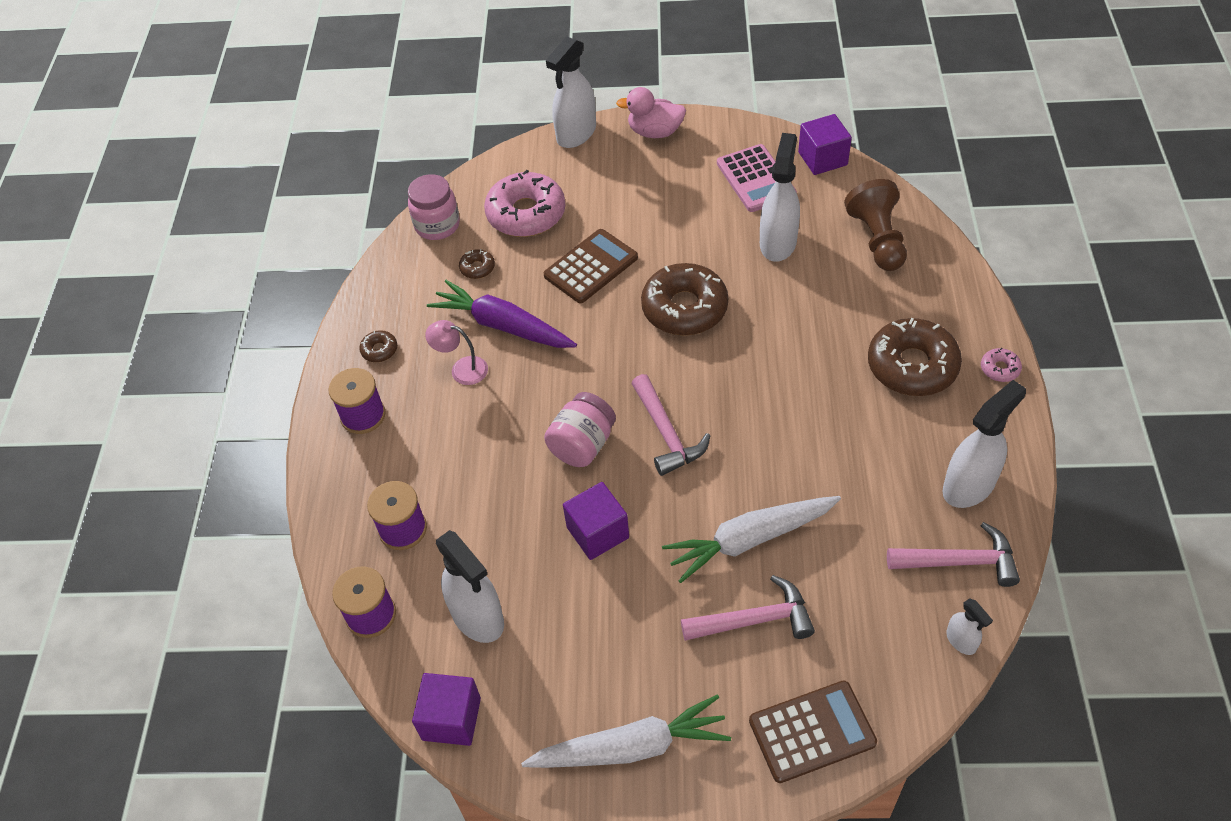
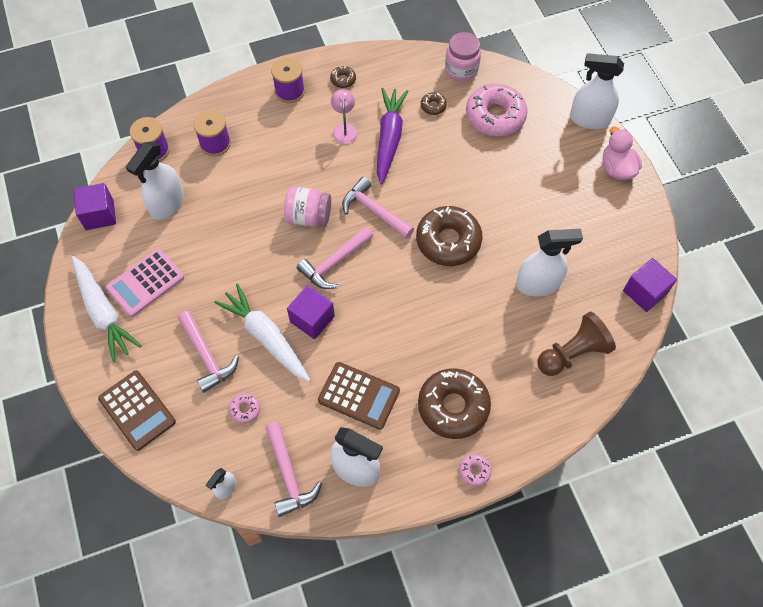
camera: 65 degrees right, 10 degrees up
(591, 267) = (462, 171): brown calculator -> brown calculator (359, 395)
(597, 532) = (244, 247): purple cube -> purple cube (312, 319)
(606, 371) = (374, 211): none -> pink hammer
(756, 179) = (599, 251): pink calculator -> pink calculator (145, 283)
(851, 591) = (245, 409): none -> pink donut

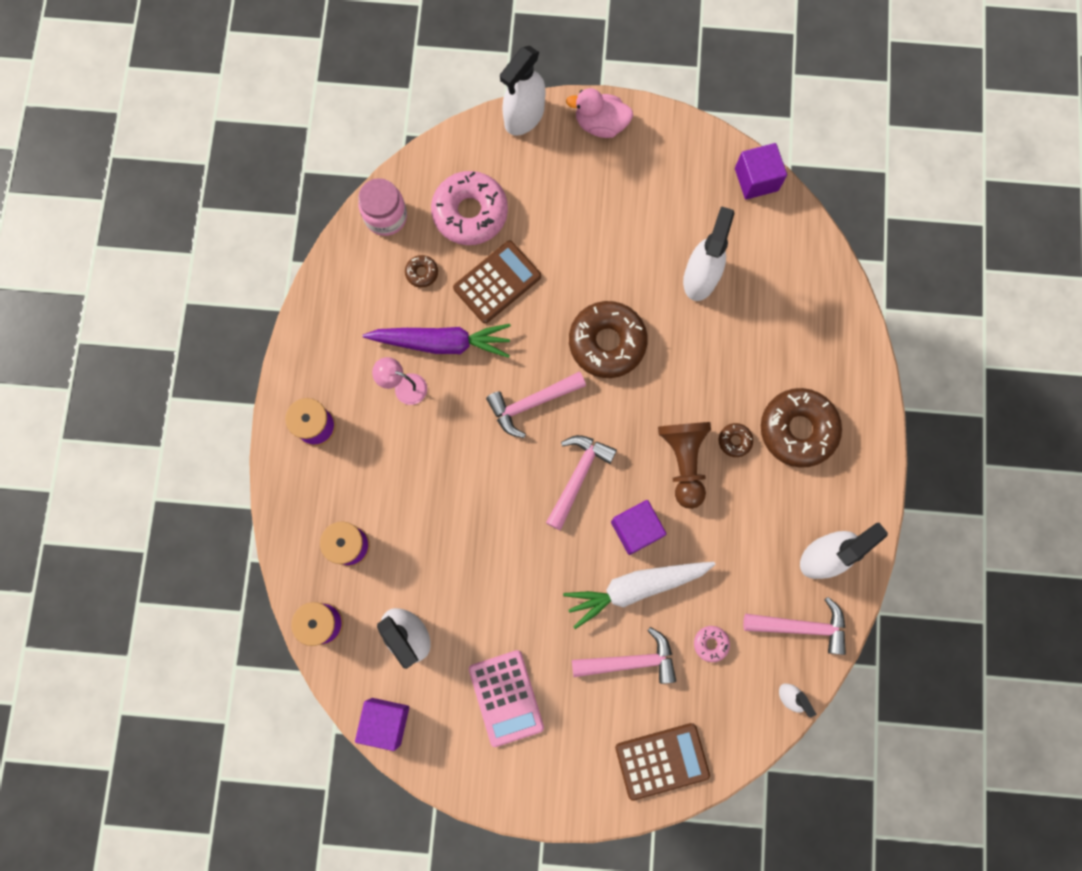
camera: 65 degrees left, 15 degrees up
(104, 312) = (523, 759): white carrot -> none
(308, 217) = (505, 479): pink jar -> none
(334, 263) = (578, 476): pink hammer -> pink hammer turned 135 degrees counterclockwise
(343, 80) = (330, 357): brown donut -> brown donut (734, 441)
(359, 395) = (745, 518): brown calculator -> brown calculator (497, 282)
(389, 138) = (442, 342): purple carrot -> purple carrot turned 150 degrees clockwise
(474, 471) = (872, 442): pink donut -> none
(573, 353) = (791, 285): brown pawn -> brown pawn (684, 461)

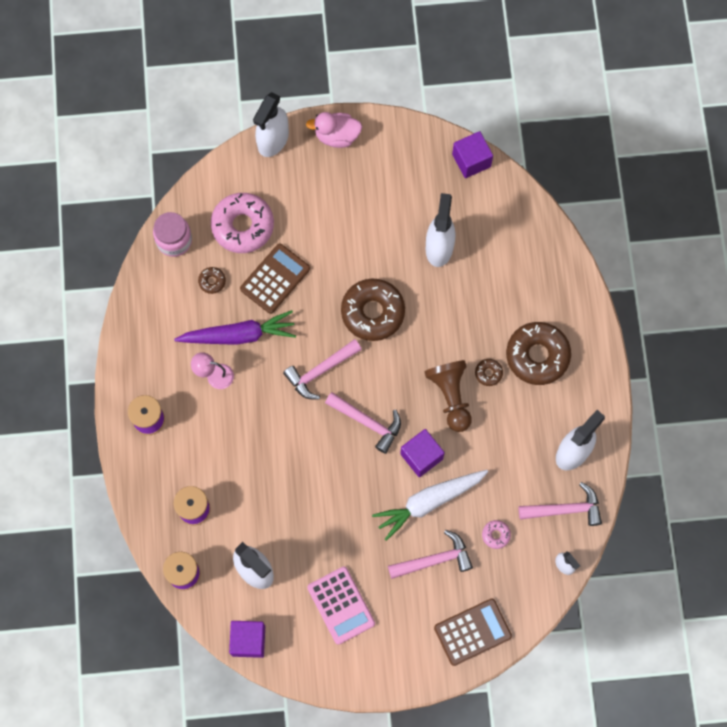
camera: 10 degrees left, 5 degrees down
(578, 476) = (368, 422): pink hammer -> pink hammer turned 105 degrees clockwise

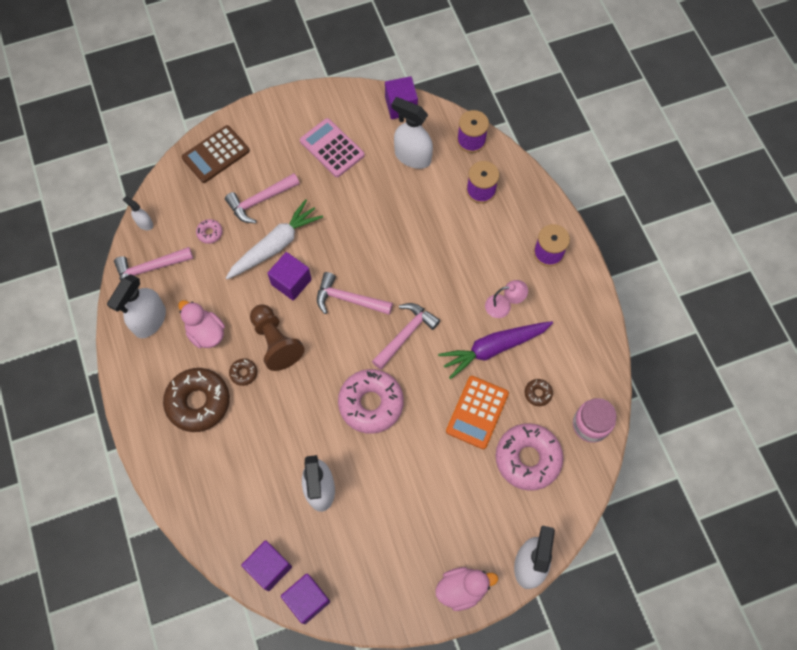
camera: 165 degrees right, 5 degrees down
(275, 279) = (477, 412): brown calculator -> orange calculator
(373, 312) = (371, 403): brown donut -> pink donut
(499, 194) = (269, 567): none -> purple cube
(518, 424) = (206, 333): none -> pink duck

